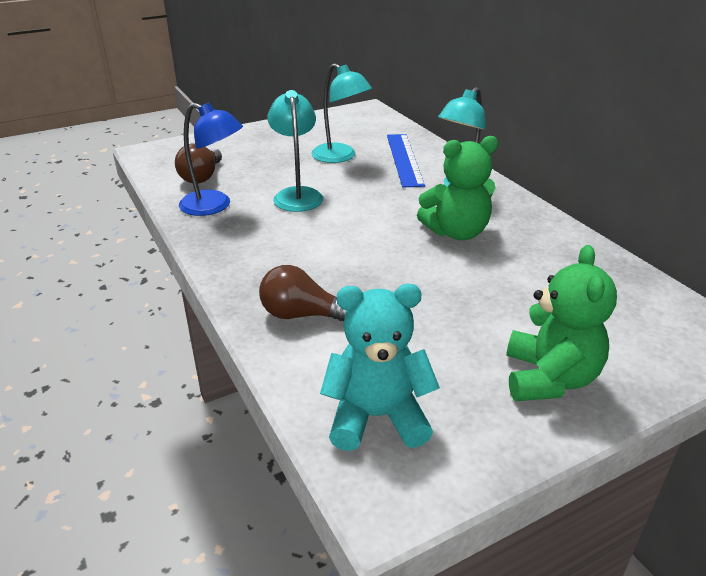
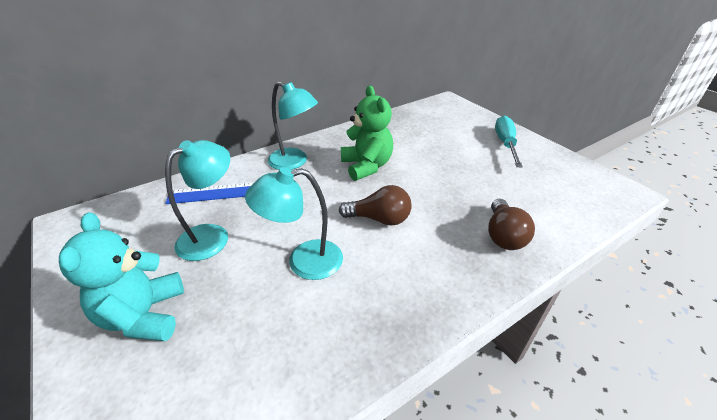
camera: 95 degrees left, 5 degrees up
(202, 177) = (242, 376): brown light bulb -> brown light bulb (379, 219)
(214, 206) = (333, 337): blue lamp -> none
(377, 417) = (575, 196): turquoise teddy bear -> turquoise teddy bear (144, 315)
(549, 378) = (505, 144): green teddy bear -> turquoise screwdriver

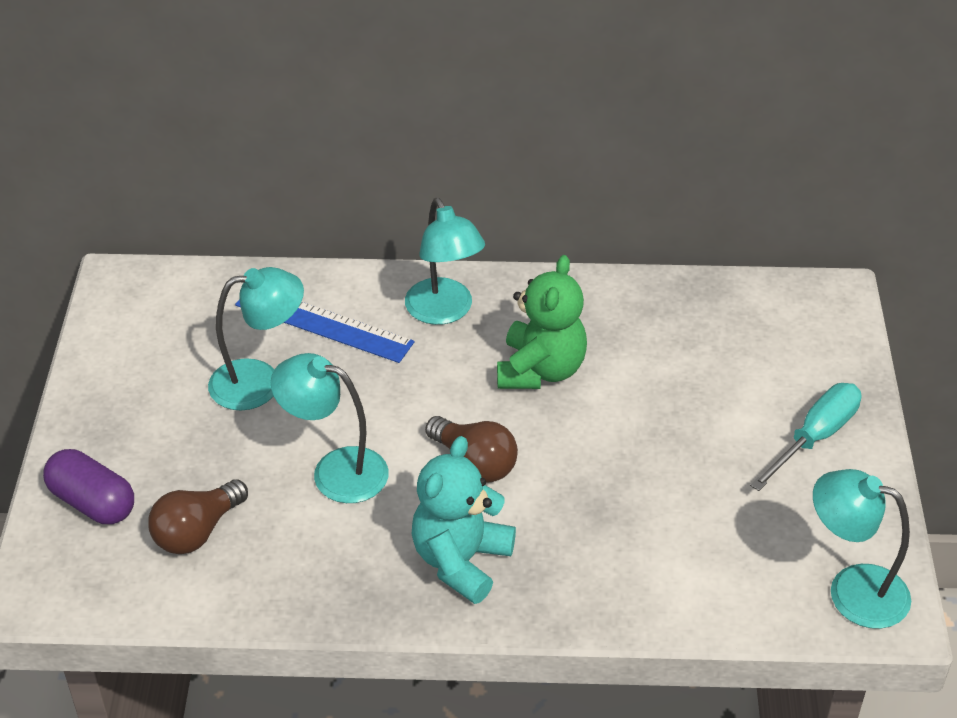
camera: 35 degrees right, 5 degrees up
(122, 384) = (92, 502): none -> purple capsule
(144, 315) = (141, 445): turquoise teddy bear -> turquoise teddy bear (461, 561)
(503, 235) = (610, 570): brown light bulb -> brown light bulb (197, 531)
(600, 190) = (852, 590): none -> turquoise lamp

